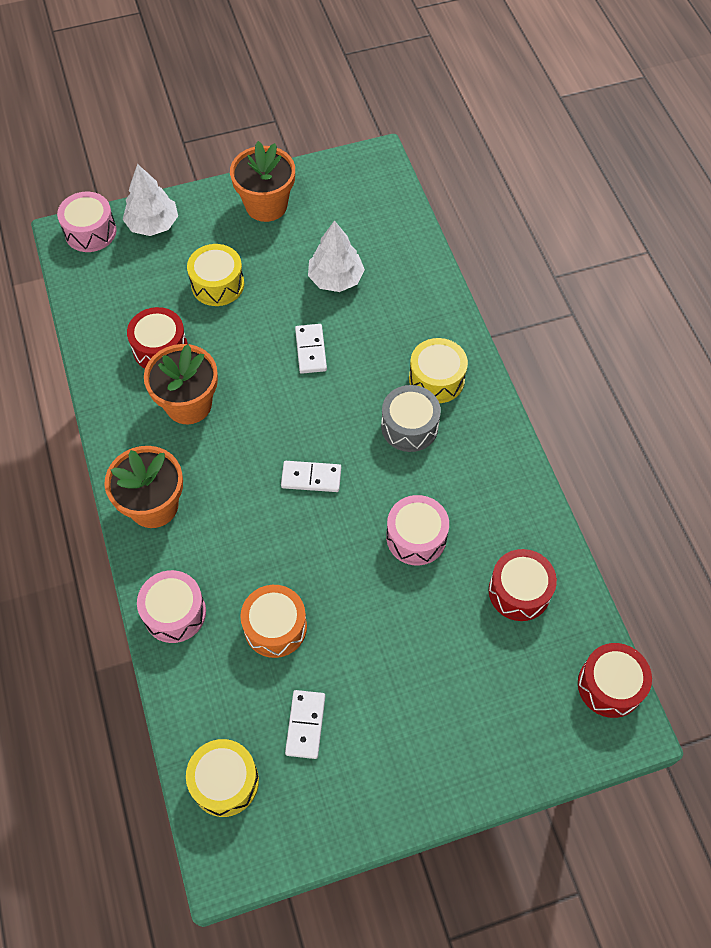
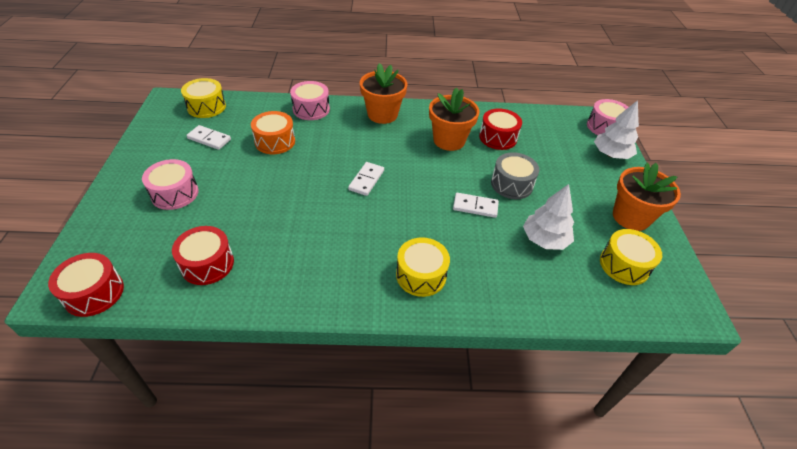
camera: 105 degrees right, 15 degrees down
(217, 284) = (549, 173): yellow drum -> yellow drum (624, 265)
(409, 426) = (383, 243): grey drum -> grey drum (511, 184)
(416, 537) = (289, 219): pink drum -> pink drum (175, 193)

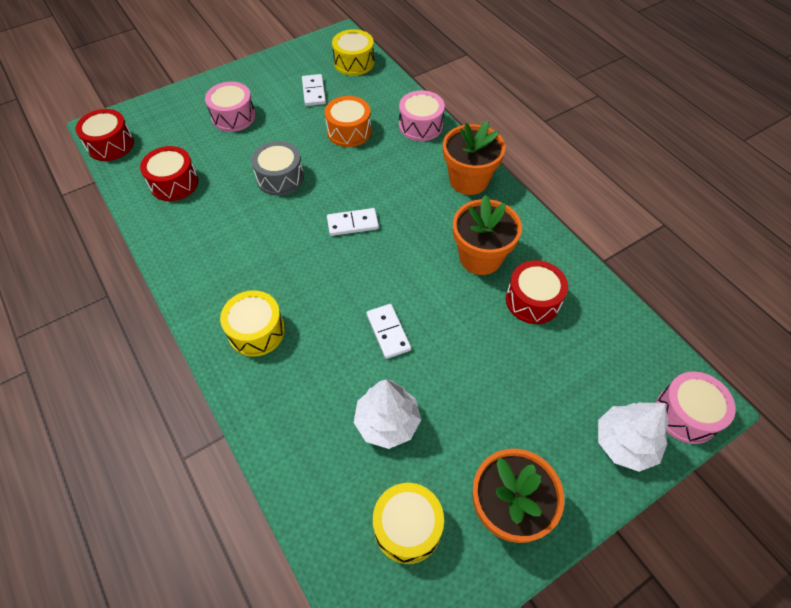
camera: 60 degrees right, 10 degrees up
(511, 184) = (456, 351): grey drum -> grey drum (280, 178)

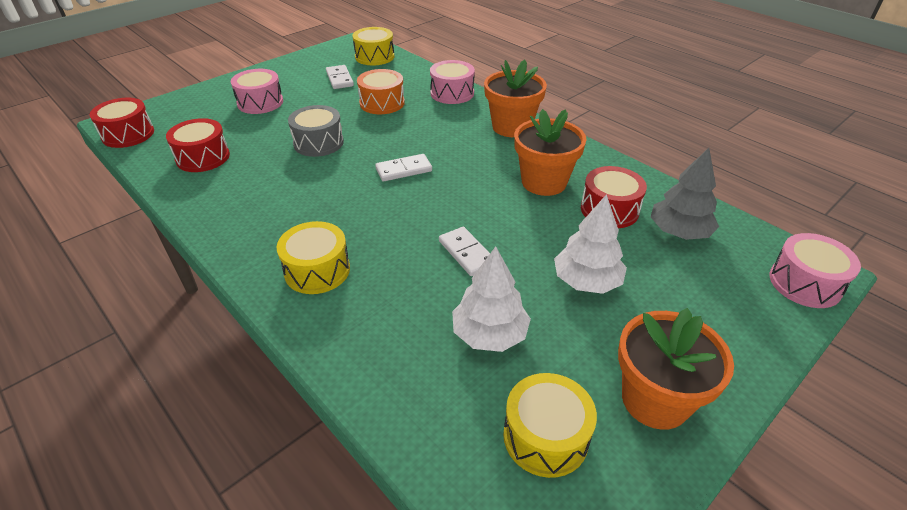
camera: 10 degrees left, 15 degrees down
(590, 337) = (679, 232): none -> grey tree
(625, 443) = (755, 317): white tree -> white tree (586, 281)

